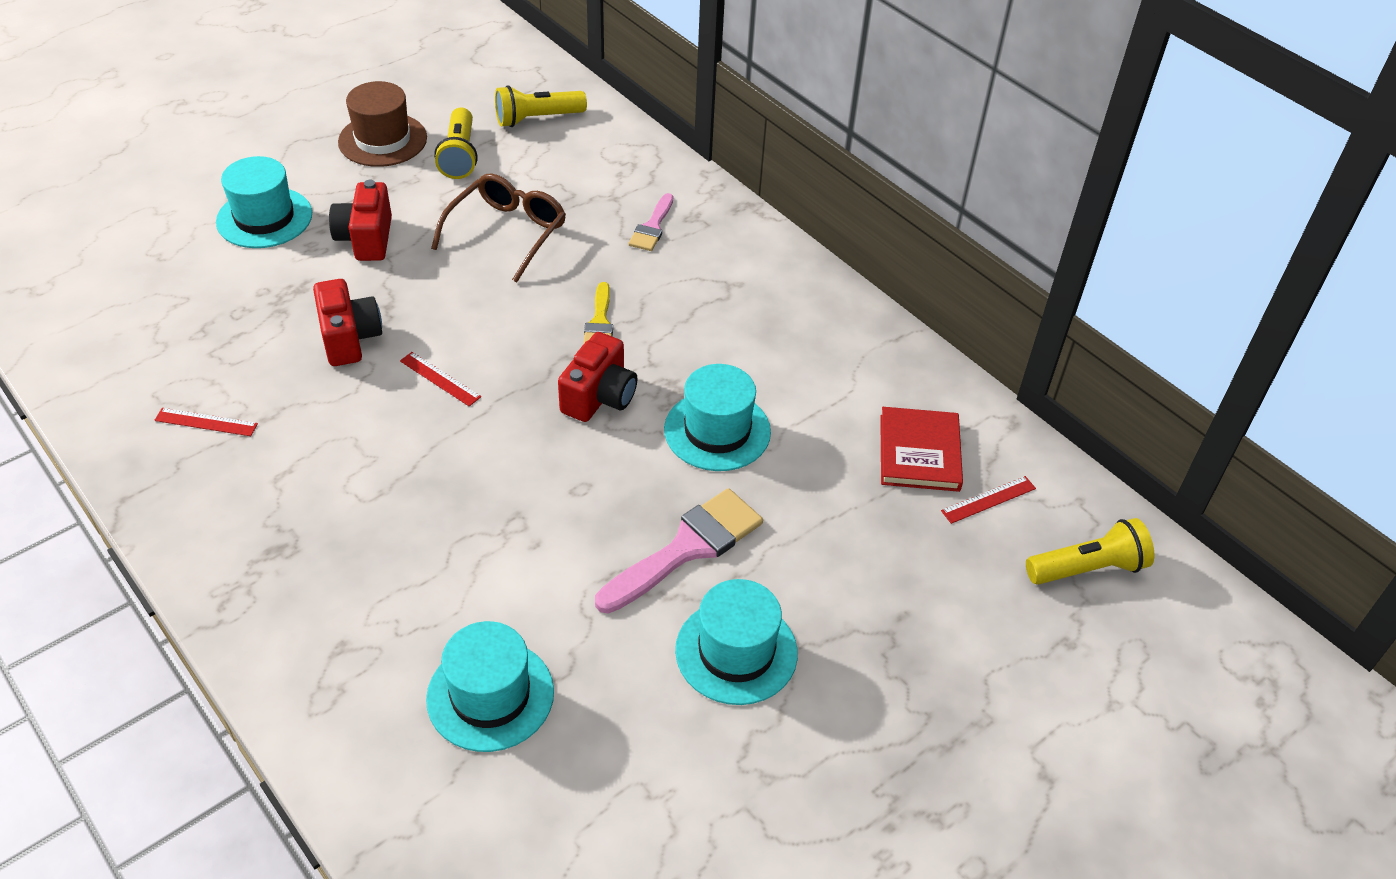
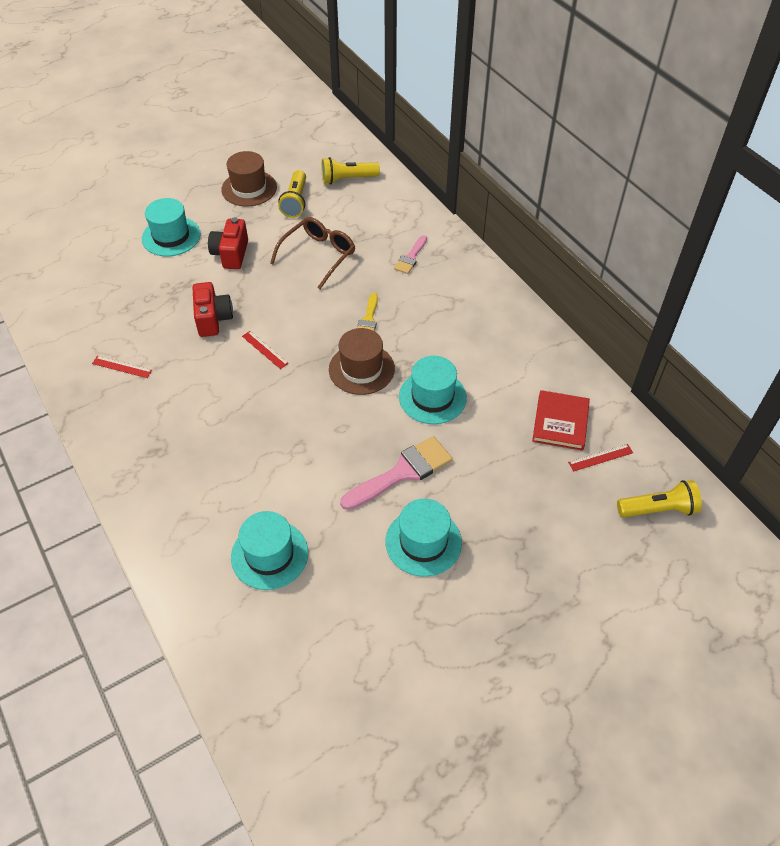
camera: 10 degrees right, 5 degrees up
(599, 397) = (361, 369): red camera -> brown hat

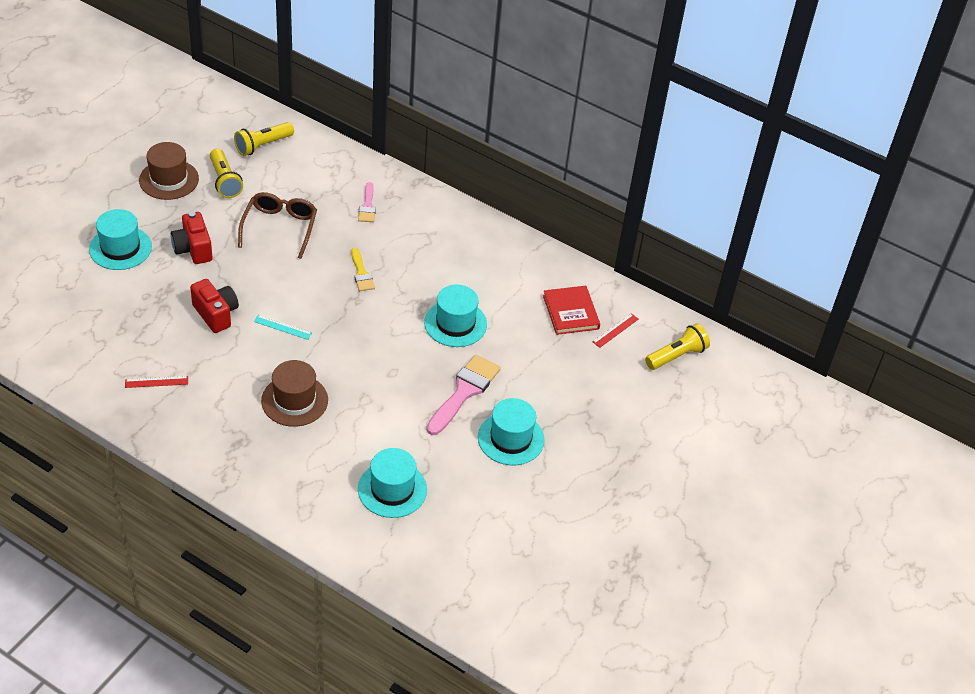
camera: 30 degrees left, 5 degrees down
(265, 349) = (282, 327): red ruler -> turquoise ruler
(361, 369) = (380, 318): brown hat -> brown hat (294, 400)

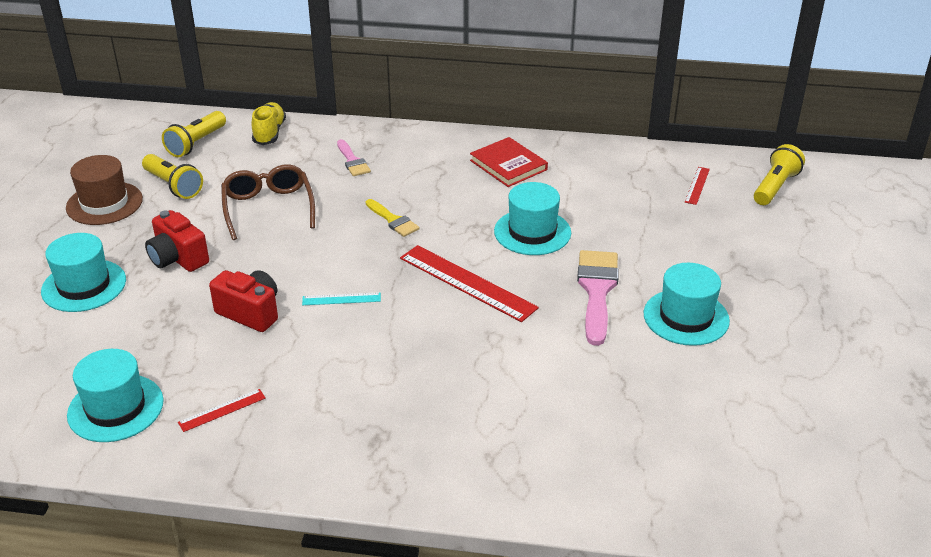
camera: 20 degrees left, 10 degrees down
(294, 400) = (412, 368): brown hat -> none
(322, 155) = (269, 133): none -> yellow shoe
(377, 348) = (467, 283): none -> red ruler
(392, 489) = (602, 418): turquoise hat -> turquoise hat (115, 408)
(570, 312) = (640, 185): red book -> red book (508, 165)

